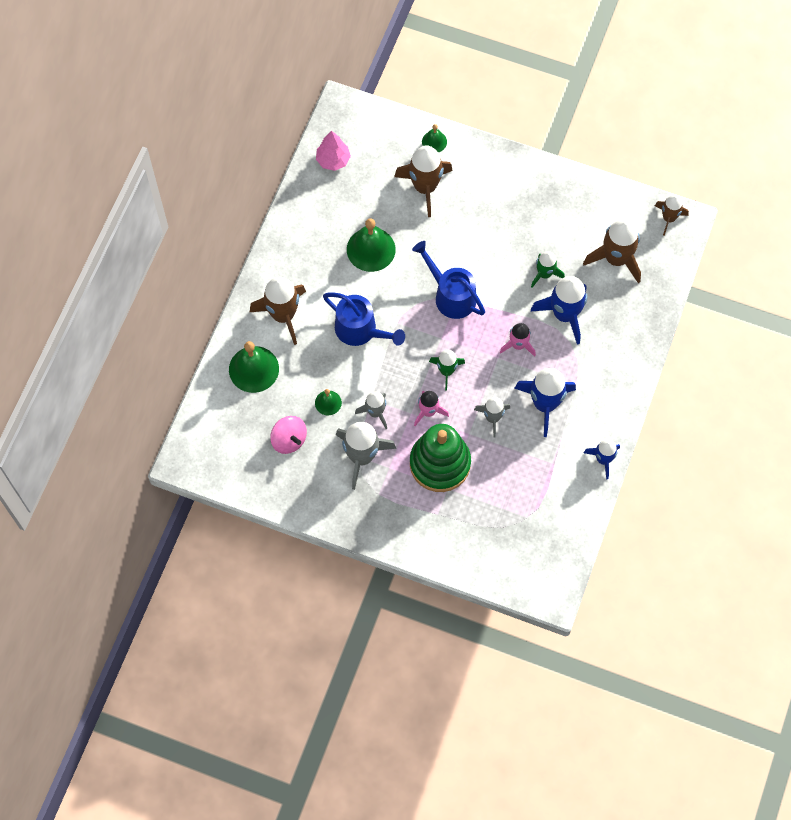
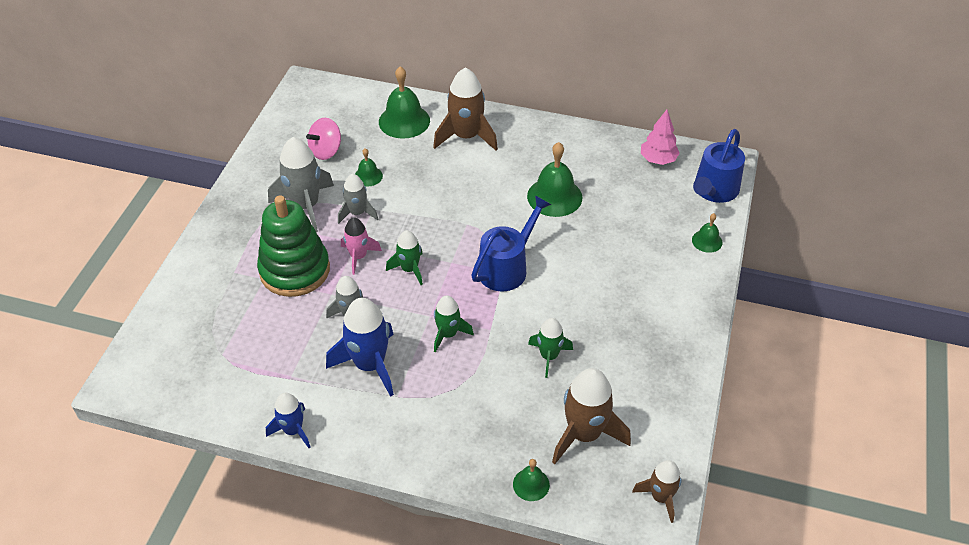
camera: 85 degrees right, 20 degrees down
(361, 330) = (454, 195): blue watering can -> blue watering can (713, 191)
(425, 187) = (643, 237): brown rocket -> none
(518, 345) = (448, 334): pink rocket -> green rocket
(564, 314) = (494, 380): blue rocket -> none
(655, 299) = (531, 484): none -> green bell

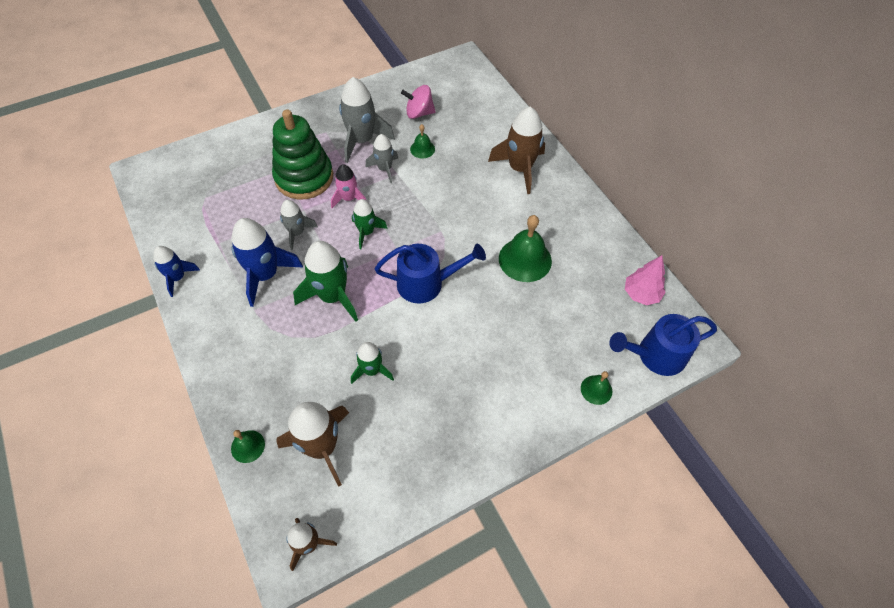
camera: 45 degrees right, 10 degrees up
(404, 121) = (493, 127): green bell -> none
(448, 334) = (332, 296): green rocket -> green rocket, size x1.69

